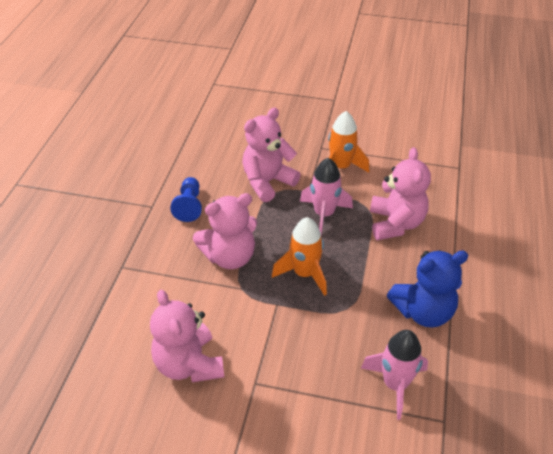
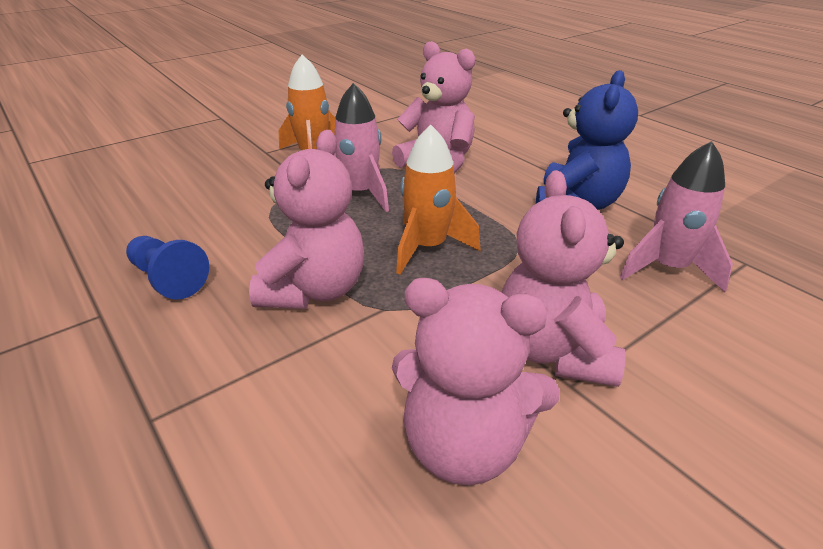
camera: 50 degrees left, 10 degrees down
(267, 182) = (248, 203): pink teddy bear -> pink teddy bear (553, 351)

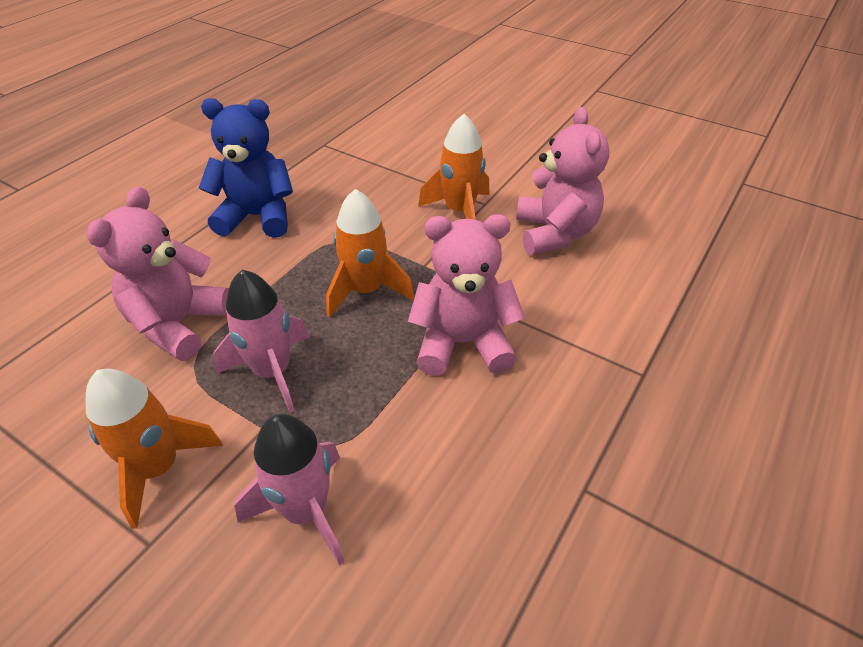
camera: 110 degrees left, 10 degrees up
(168, 279) = (506, 465): blue pawn -> none
(553, 351) = (460, 211): pink teddy bear -> orange rocket
(667, 268) = (345, 172): pink rocket -> pink rocket (306, 511)

